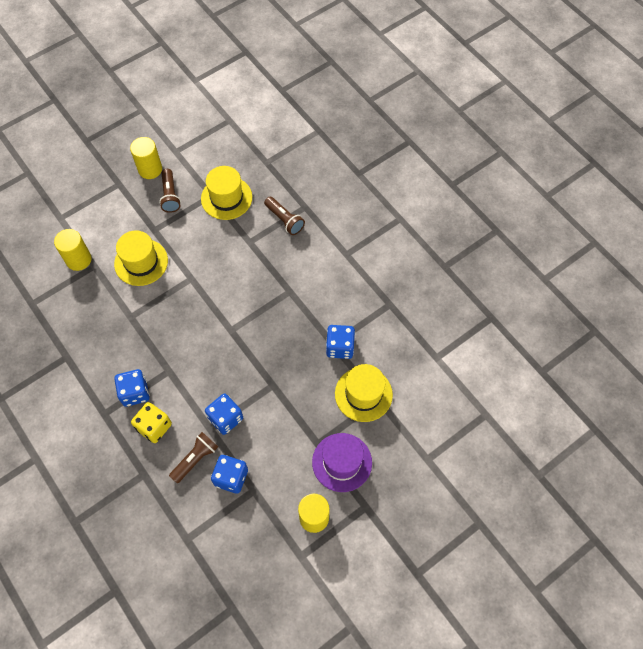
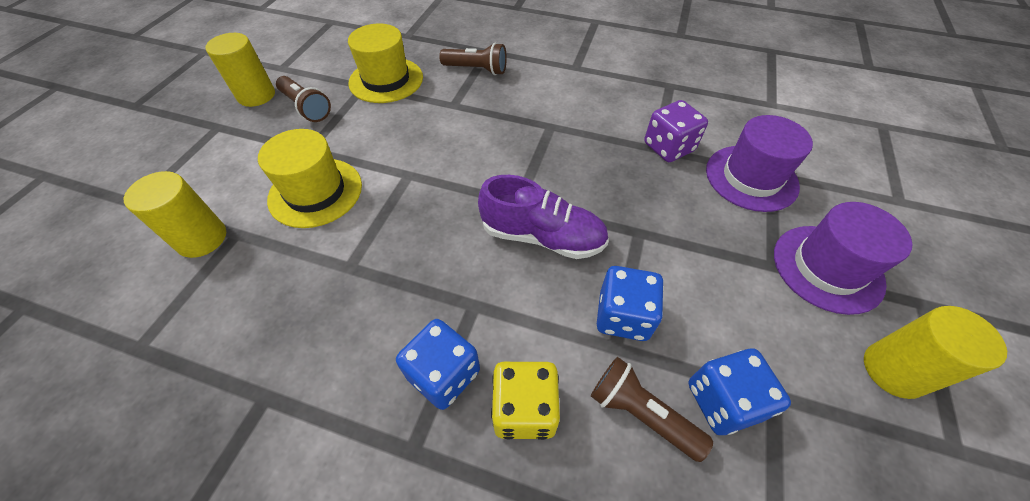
camera: 35 degrees left, 10 degrees down
(195, 459) = (641, 413): brown flashlight -> brown flashlight turned 60 degrees counterclockwise
(225, 357) = (542, 236): none -> purple shoe
(340, 347) = (668, 147): blue dice -> purple dice
(363, 394) = (751, 178): yellow hat -> purple hat

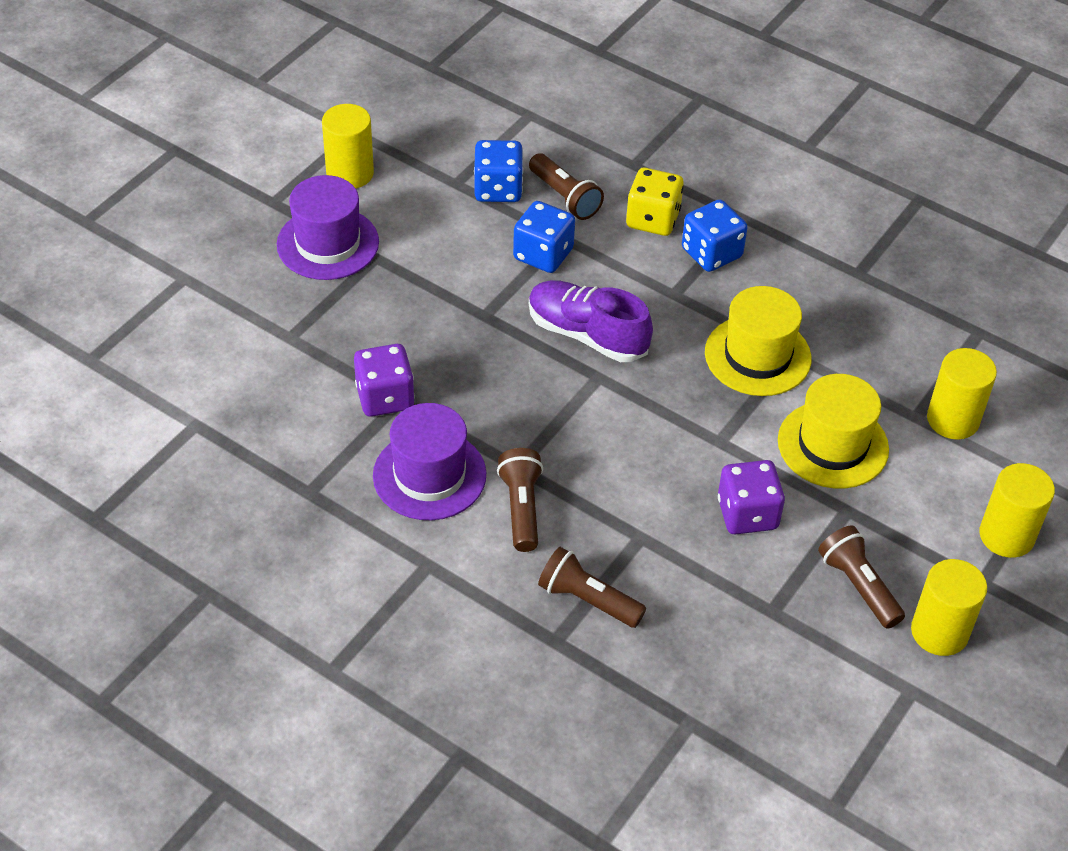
camera: 165 degrees left, 5 degrees down
(188, 158) = (1006, 536): none -> yellow cylinder
(383, 131) = (747, 514): none -> purple dice
(386, 80) = (736, 614): yellow hat -> yellow hat (757, 356)
(536, 103) = (521, 508): none -> brown flashlight
(751, 178) = (319, 338): purple hat -> purple hat (429, 475)

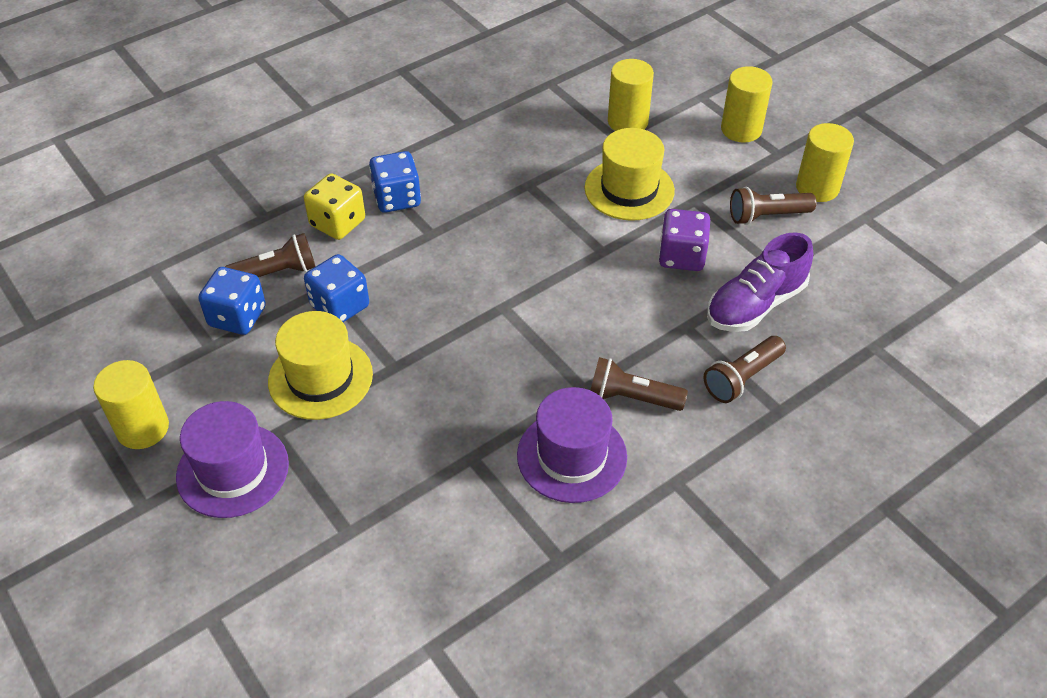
camera: 70 degrees left, 0 degrees up
(385, 397) = (463, 469): purple dice -> none
(587, 335) = (451, 302): purple shoe -> purple shoe (755, 304)
(757, 356) = (522, 204): yellow hat -> yellow hat (320, 378)

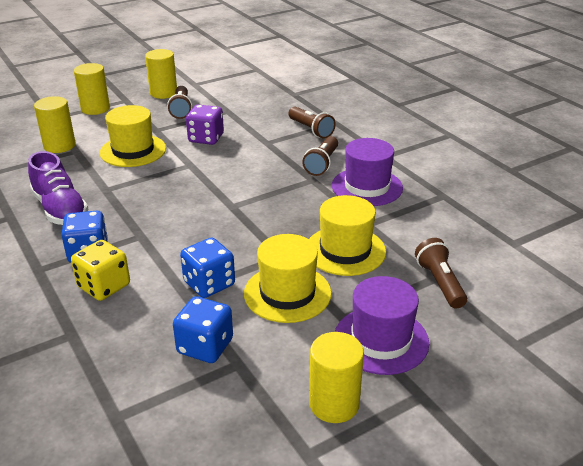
camera: 85 degrees left, 15 degrees down
(276, 272) = (155, 323): brown flashlight -> brown flashlight (440, 283)
(406, 432) = (345, 250): none -> yellow hat
(755, 304) = (254, 120): purple shoe -> purple shoe (60, 209)

